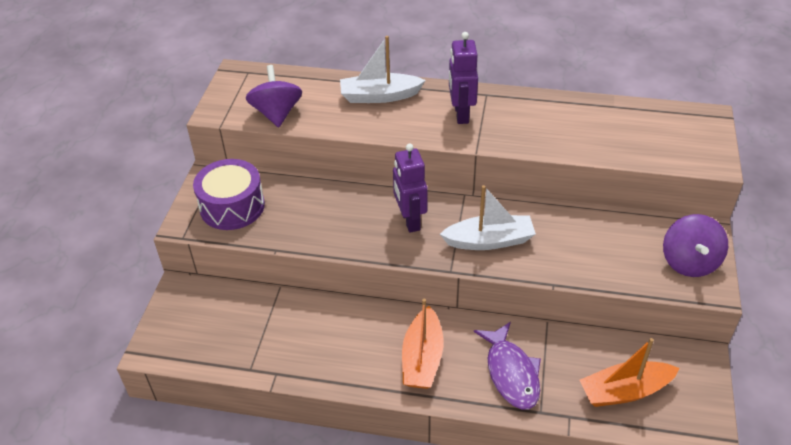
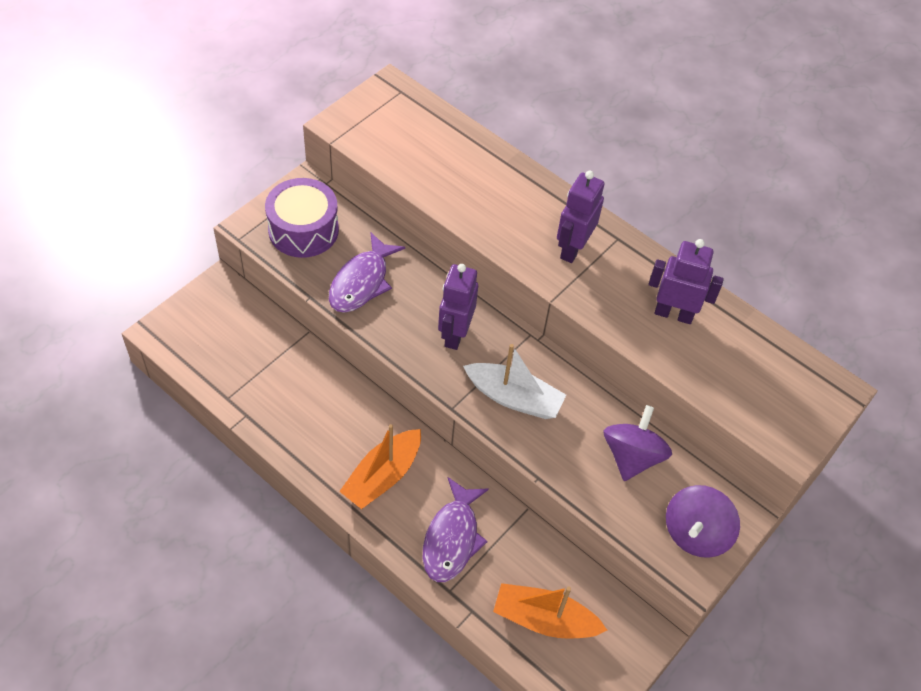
camera: 25 degrees right, 10 degrees up
(277, 113) = (393, 155): purple spinning top -> purple spinning top (632, 456)
(309, 220) = (362, 282): none -> purple fish
(379, 96) = (507, 185): white boat -> none
(565, 122) = (673, 314): none -> purple robot

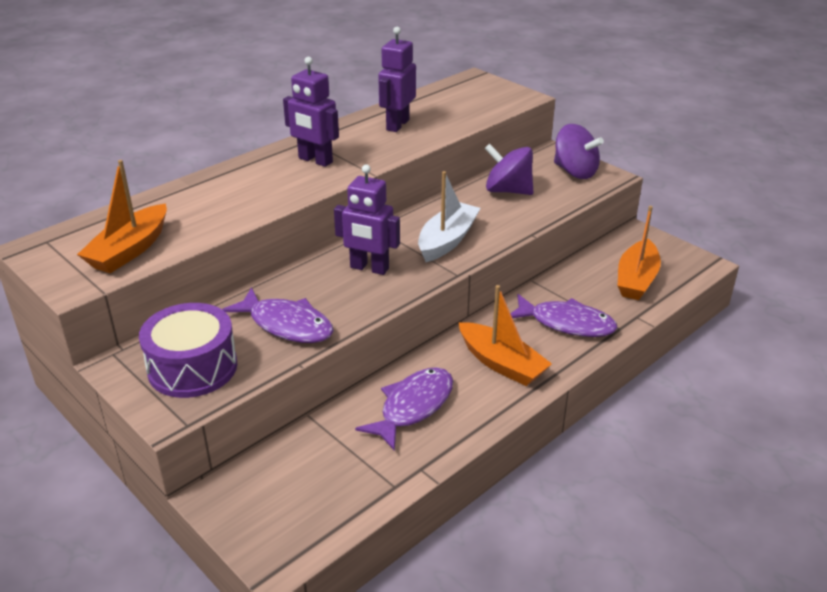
camera: 80 degrees left, 20 degrees down
(319, 406) = (413, 407): none -> purple fish
(391, 144) = (130, 250): none -> orange boat

